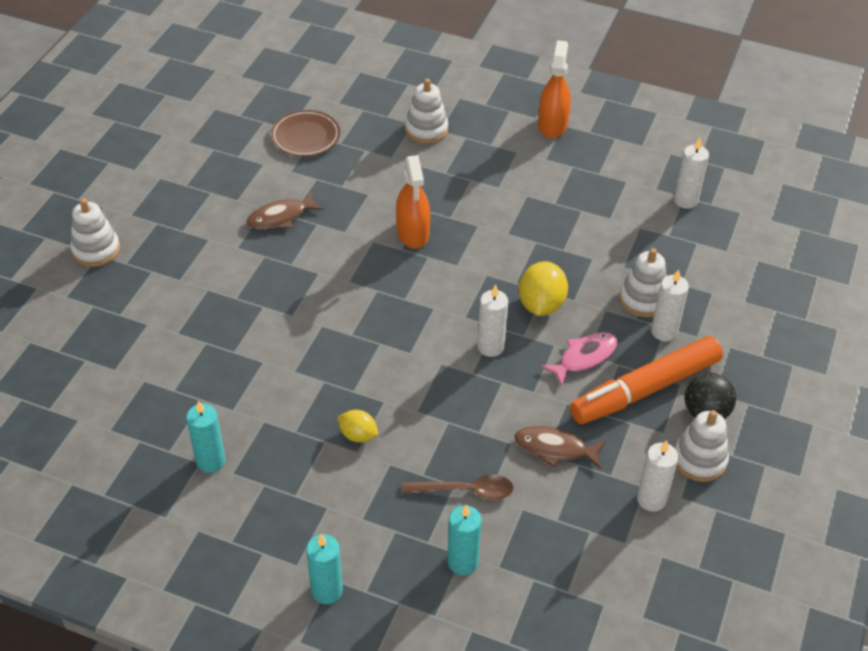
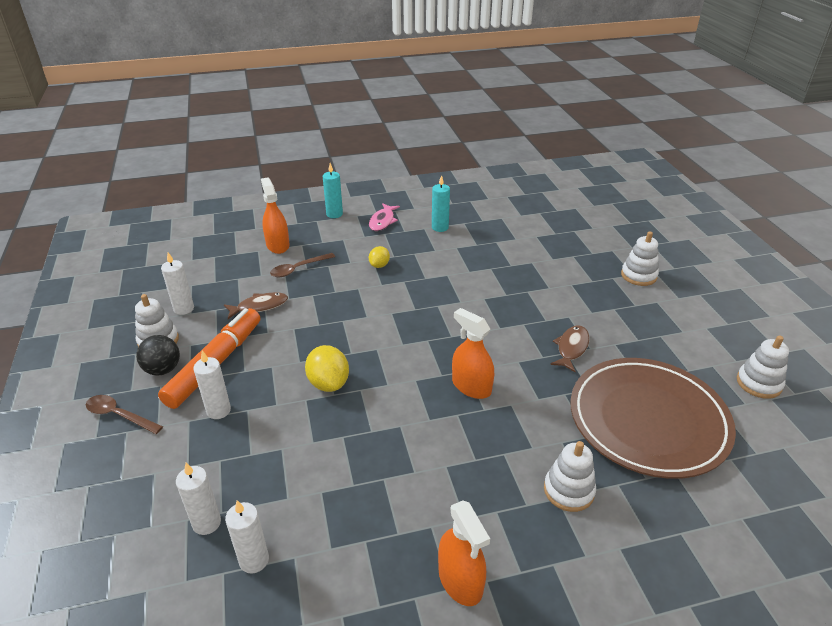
camera: 145 degrees right, 10 degrees down
(305, 136) = (648, 420): brown plate -> brown plate, size x2.18
(358, 435) = (379, 265): yellow lemon -> yellow lemon turned 60 degrees counterclockwise
(462, 562) = (277, 245): turquoise candle -> orange spray bottle
(490, 347) = (343, 339): white candle -> white candle (206, 523)
(584, 357) = (272, 363): pink fish -> pink fish (382, 221)
(643, 299) = (249, 428): white stacking toy -> white stacking toy (758, 383)
(765, 377) = (119, 415): none -> brown spoon

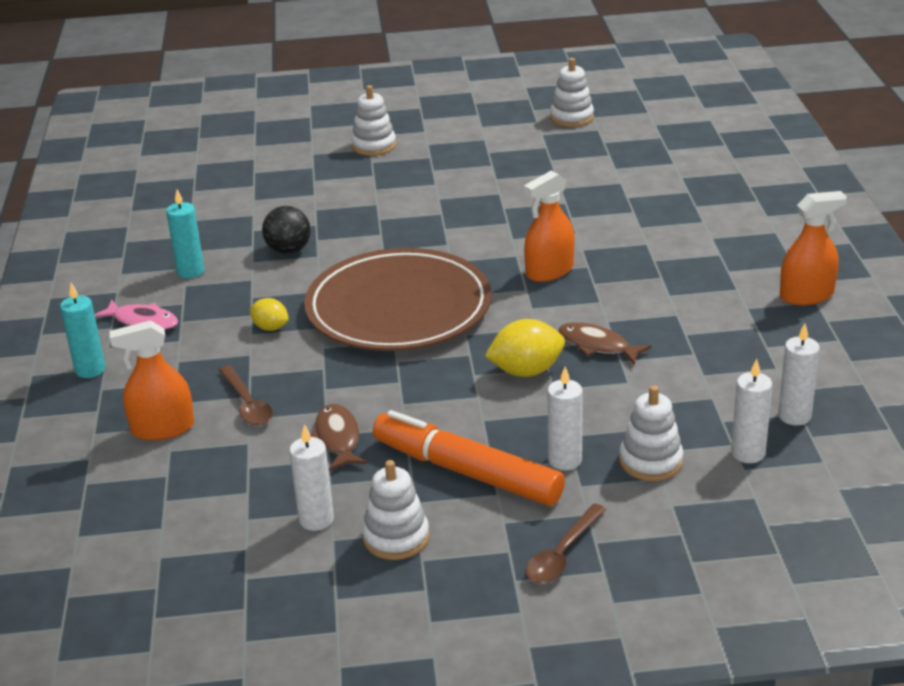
camera: 80 degrees left, 5 degrees down
(163, 369) = (468, 523): black ball -> black ball (288, 250)
(568, 490) = (703, 231): white stacking toy -> white stacking toy (650, 461)
(571, 348) = (497, 204): brown fish -> brown fish (597, 346)
(648, 420) = (615, 178): brown plate -> brown plate (398, 308)

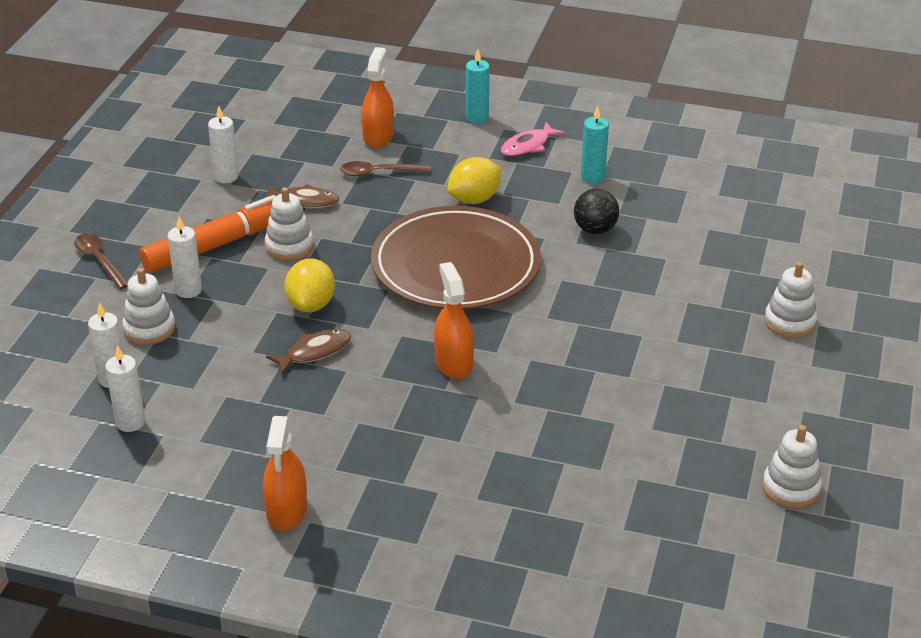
camera: 110 degrees right, 5 degrees up
(270, 327) = (474, 199): yellow lemon -> yellow lemon, size x1.66
(396, 538) = (179, 202): white stacking toy -> white stacking toy (289, 246)

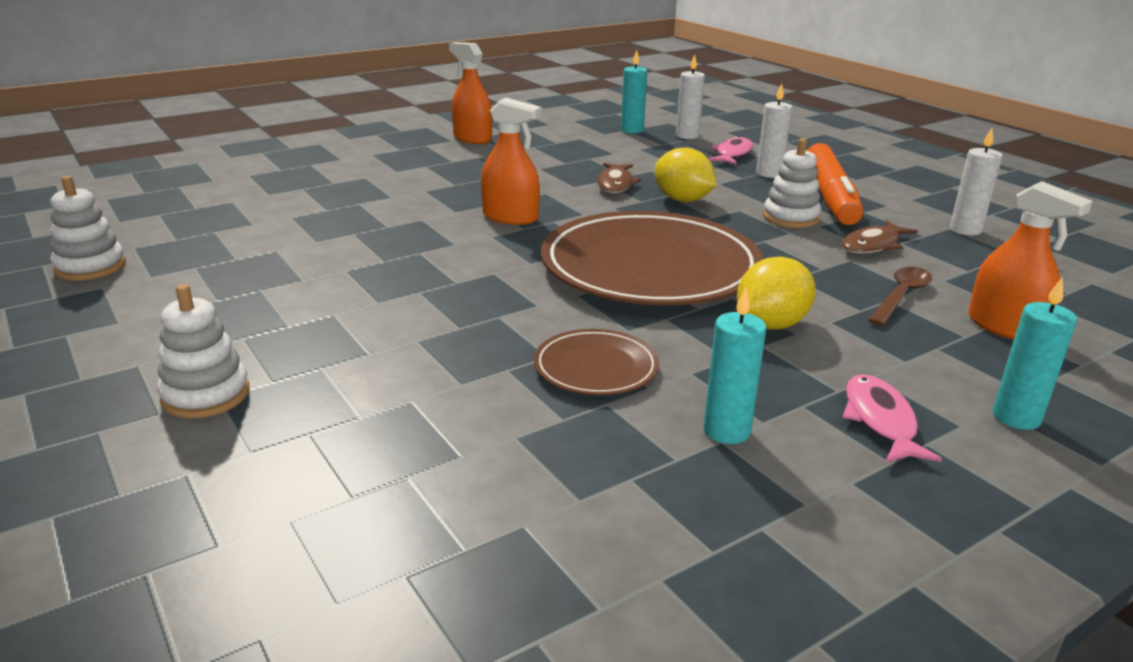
camera: 130 degrees right, 10 degrees down
(99, 260) = (855, 162): brown spoon -> none
(130, 422) = (632, 130): white candle -> turquoise candle
(149, 328) = (733, 154): white stacking toy -> pink fish
(474, 199) = (771, 325): yellow lemon -> yellow lemon turned 45 degrees clockwise
(595, 229) = (596, 367): black ball -> brown plate

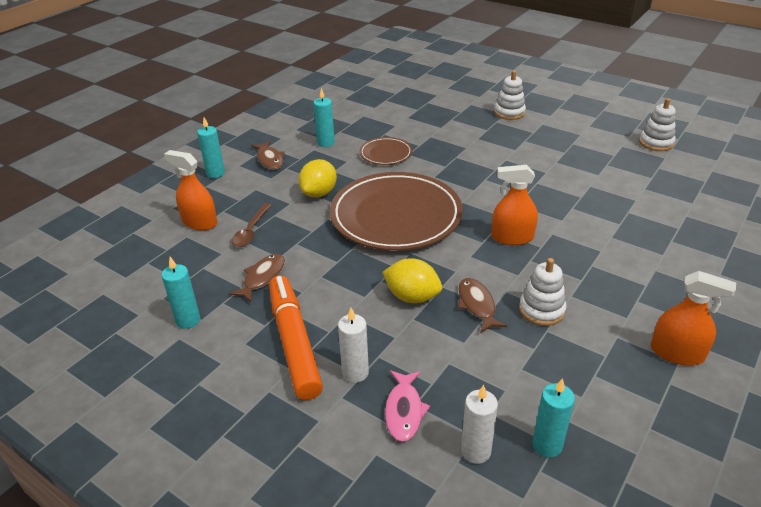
camera: 160 degrees right, 10 degrees up
(790, 218) = (323, 296): white stacking toy -> white stacking toy (541, 310)
(880, 421) = (270, 159): pink fish -> brown fish
(965, 230) = (188, 320): white candle -> turquoise candle

